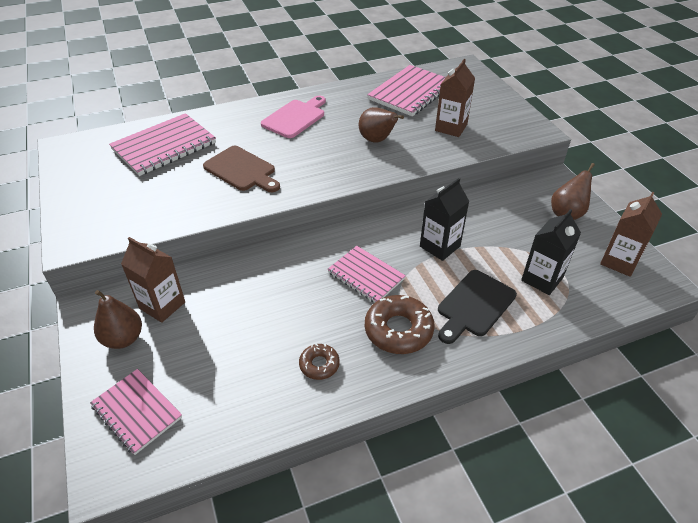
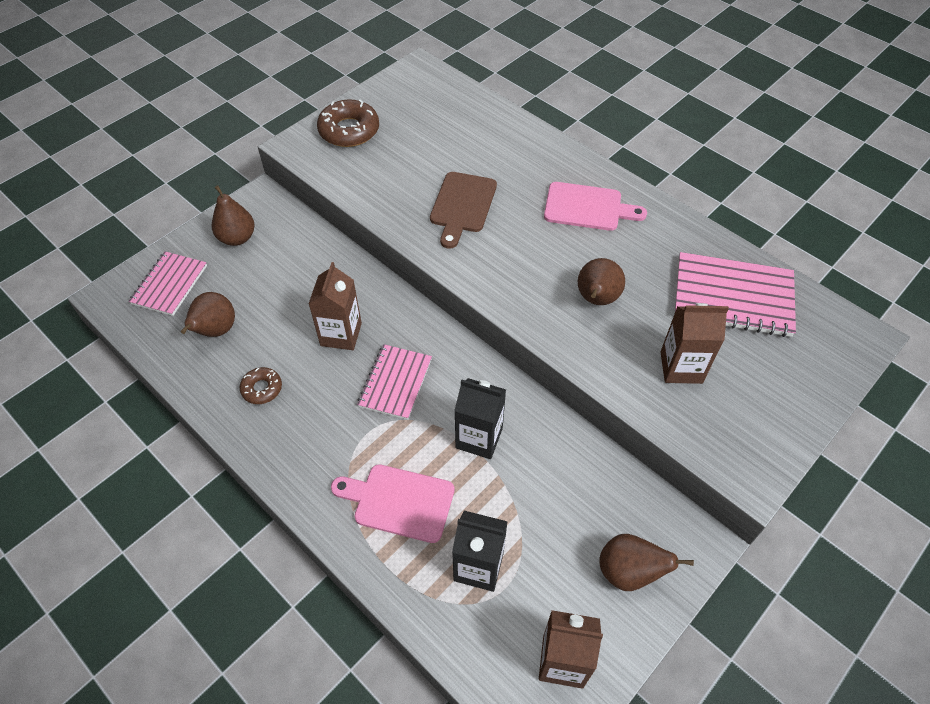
camera: 65 degrees right, 10 degrees up
(162, 305) = (284, 243): brown carton -> brown carton (341, 334)
(164, 146) = (463, 132): pink notebook -> none
(228, 385) = (215, 331): none -> brown pear
(398, 330) = (331, 439): brown donut -> brown donut (349, 130)
(474, 305) = (399, 502): black cutting board -> pink cutting board

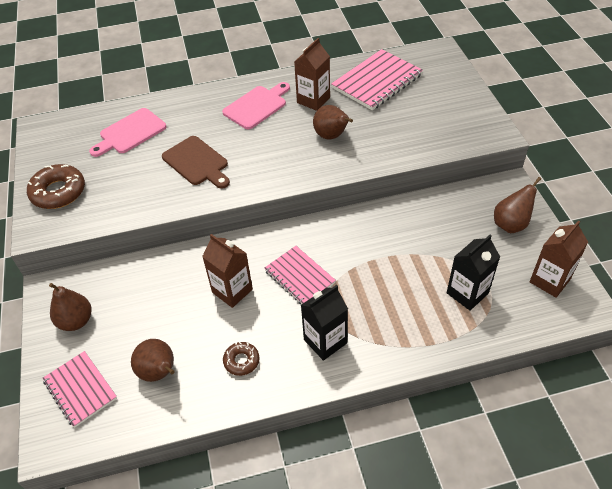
camera: 55 degrees left, 5 degrees down
(399, 502) = (395, 315): pink cutting board -> pink cutting board (130, 133)
(479, 438) = (376, 251): black carton -> black carton (325, 341)
(681, 367) = (408, 125): brown carton -> brown carton (313, 100)

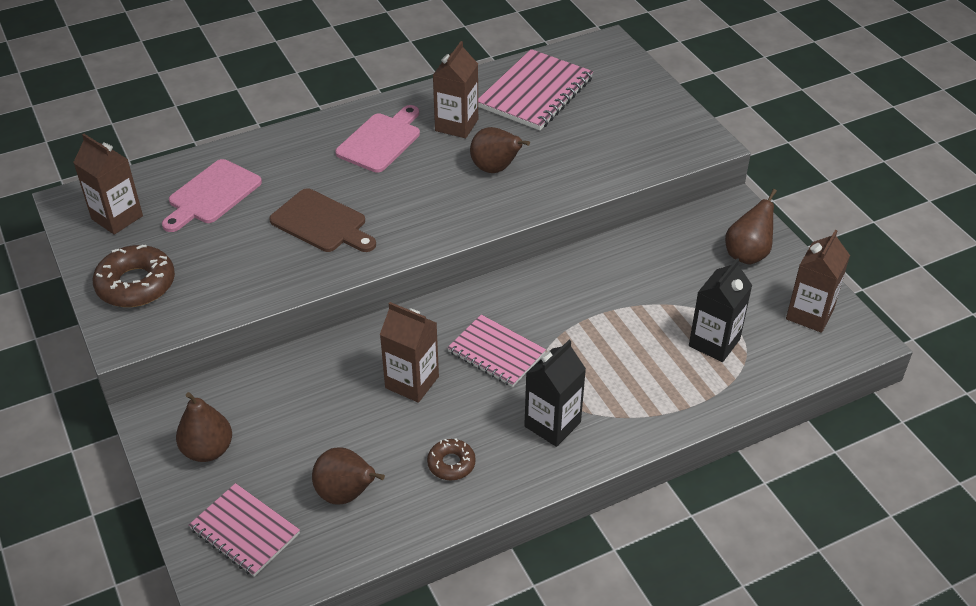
camera: 15 degrees left, 5 degrees down
(63, 142) = (117, 217): none -> brown carton

